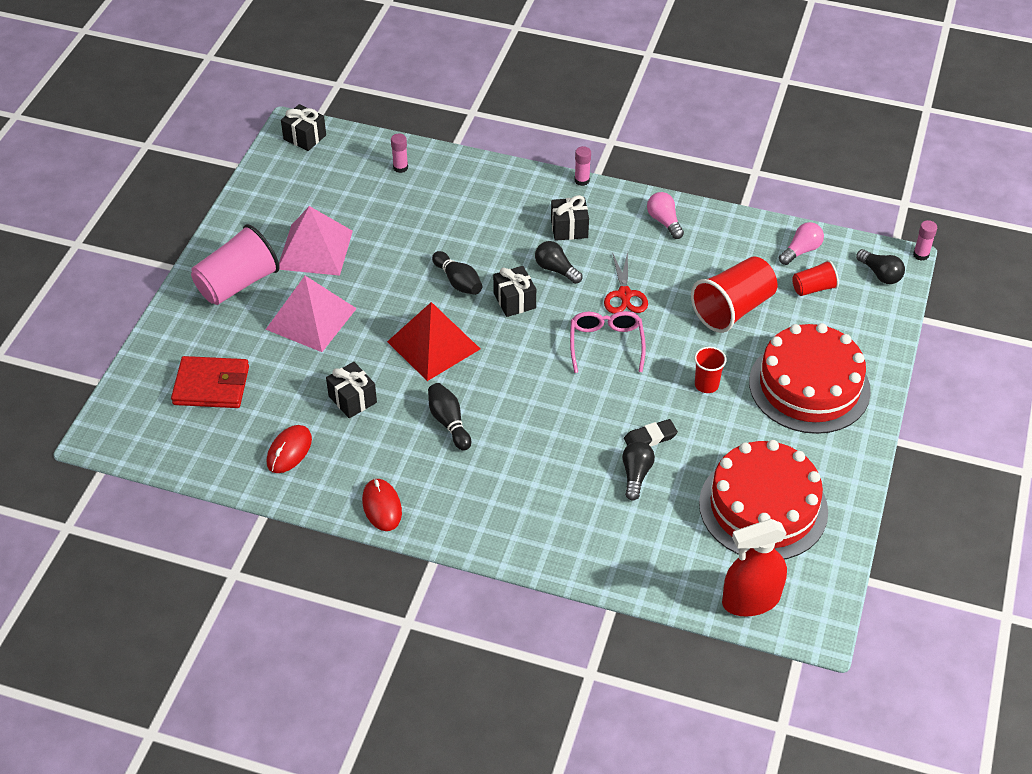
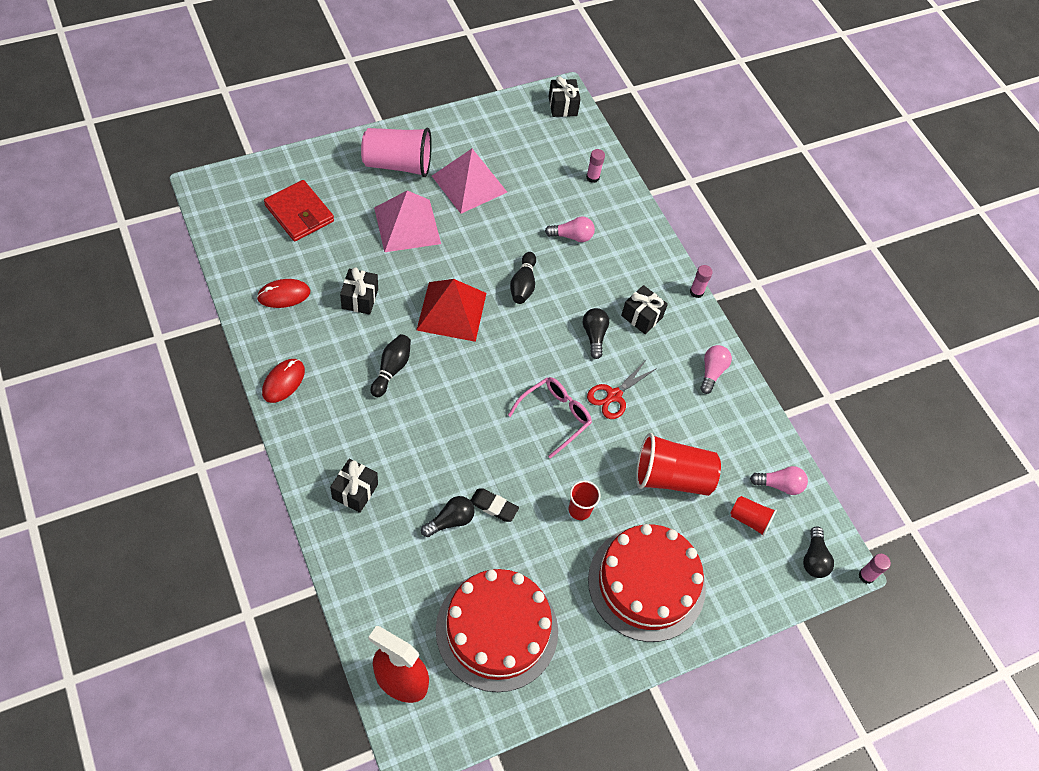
camera: 40 degrees right, 10 degrees up
(444, 219) = (572, 236): none -> pink light bulb
(514, 301) = (539, 331): black gift -> black gift (355, 491)

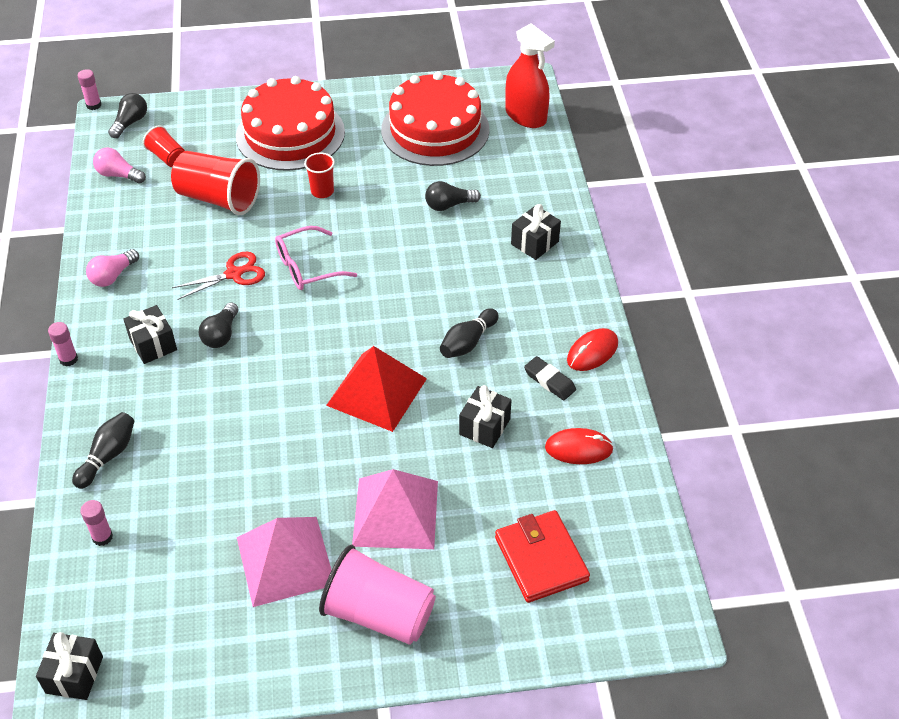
camera: 155 degrees left, 10 degrees down
(493, 506) = (403, 208): black eraser -> black eraser (549, 381)
(523, 285) = (276, 406): black bowling pin -> black bowling pin (108, 456)
(572, 236) = (181, 456): pink light bulb -> none

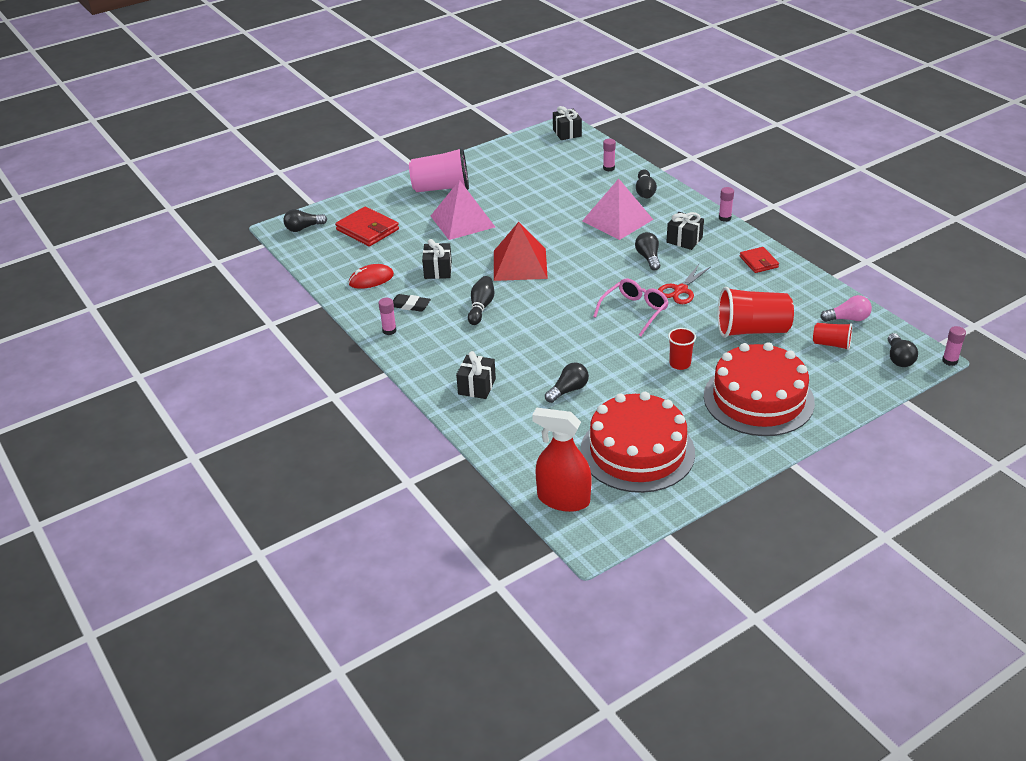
camera: 155 degrees right, 10 degrees down
(113, 276) = (758, 262): pink light bulb -> red wallet
(285, 561) = (506, 189): pink pyramid -> pink pyramid (617, 220)
(592, 352) = (389, 330): red mouse -> pink glue stick
(638, 611) = (303, 228): none -> black light bulb

